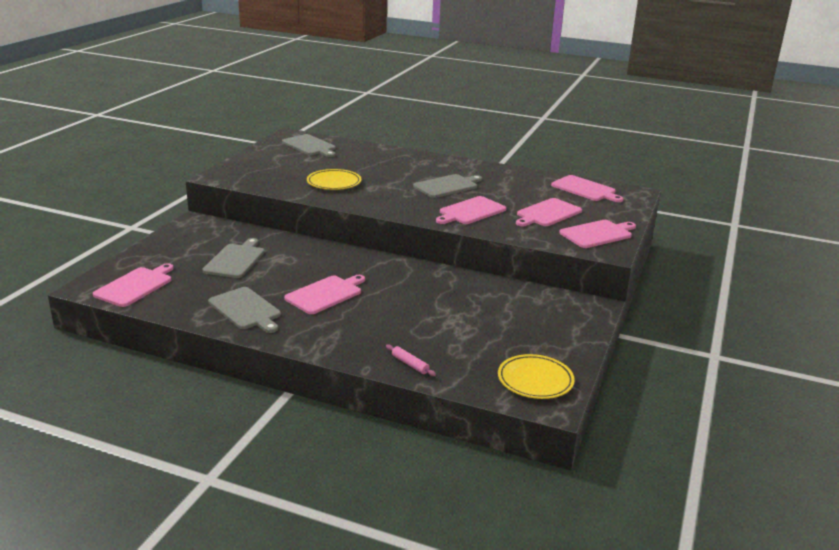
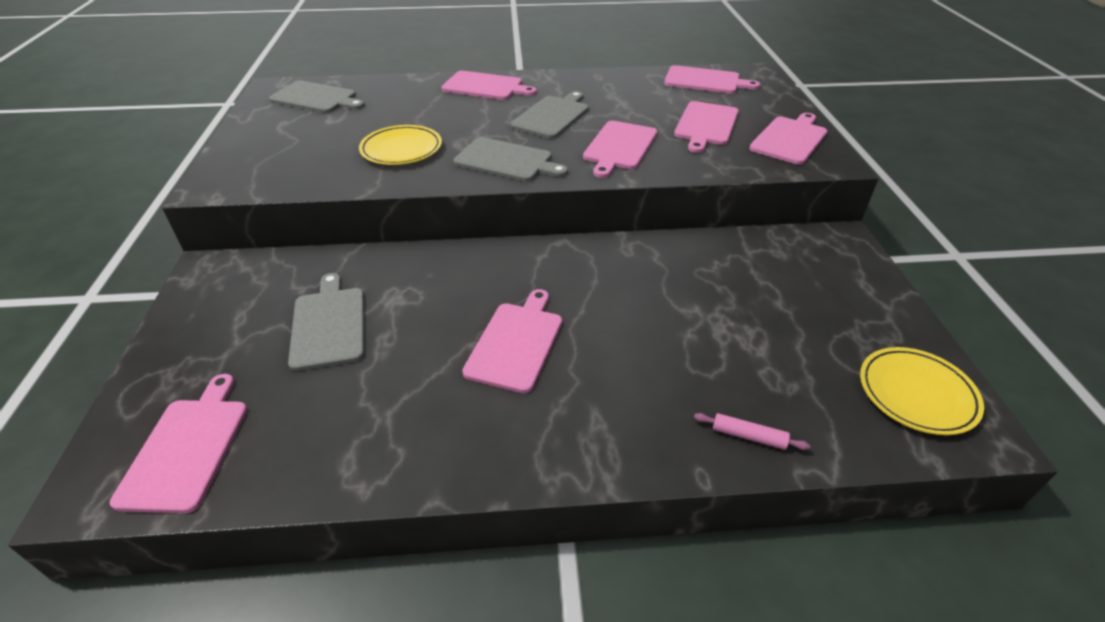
camera: 25 degrees left, 15 degrees up
(246, 310) = (421, 425): grey cutting board -> grey cutting board (507, 160)
(422, 161) = (485, 86): none -> pink cutting board

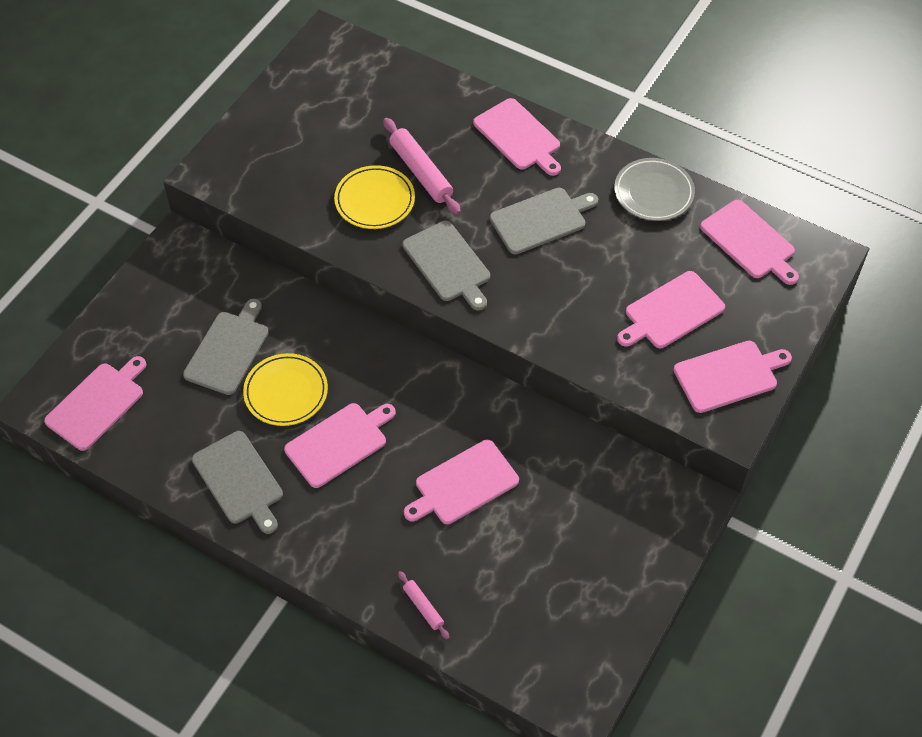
camera: 35 degrees right, 15 degrees up
(316, 98) = (353, 78): grey cutting board -> grey cutting board (239, 480)
(426, 124) = (421, 172): none -> pink rolling pin
(614, 81) = (653, 193): none -> grey plate
(619, 147) = (560, 299): pink cutting board -> pink cutting board (463, 484)
(916, 394) = (571, 655): yellow plate -> yellow plate (286, 392)

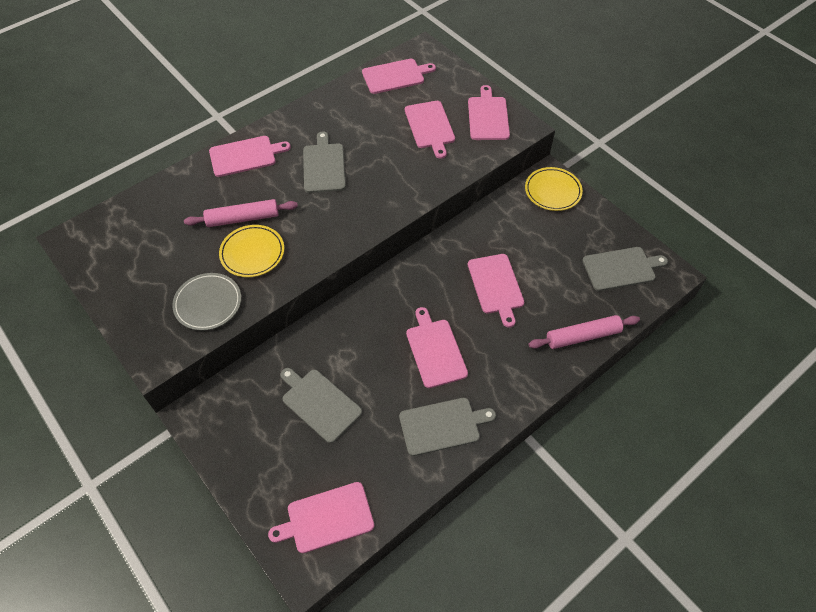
camera: 70 degrees left, 0 degrees up
(97, 404) = (327, 518): pink cutting board -> pink cutting board turned 75 degrees counterclockwise
(286, 392) = (377, 373): yellow plate -> yellow plate (552, 191)
(423, 607) = (582, 336): pink rolling pin -> pink rolling pin, size x1.90
(448, 264) = (334, 226): grey cutting board -> grey cutting board (621, 268)
(653, 193) = (333, 105): grey plate -> grey plate (208, 303)

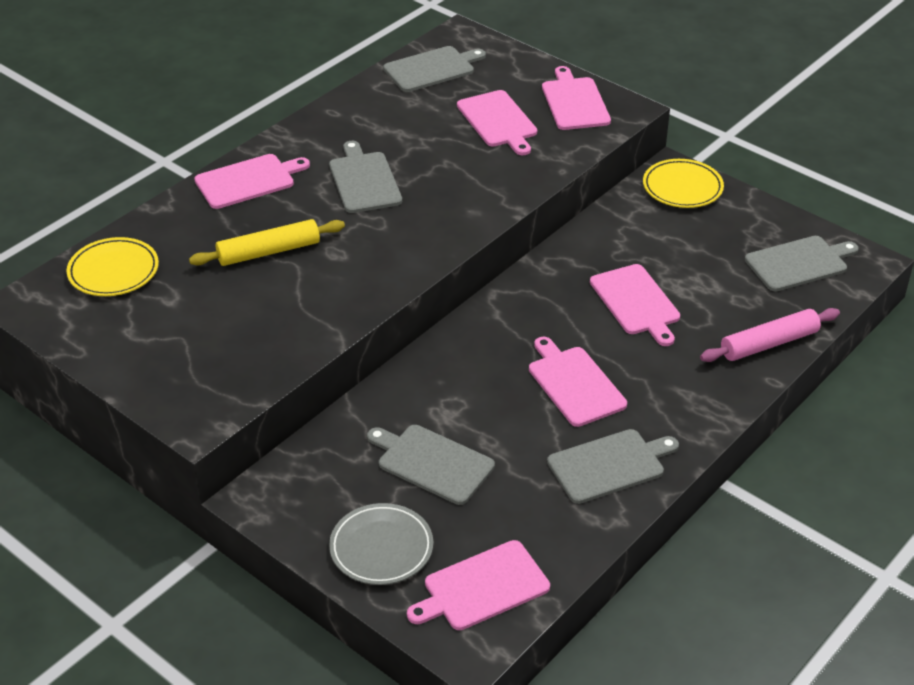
camera: 10 degrees left, 15 degrees down
(208, 303) = (252, 352): grey plate -> grey plate (381, 548)
(243, 218) = (268, 252): pink rolling pin -> yellow rolling pin
(252, 253) = (295, 289): yellow plate -> yellow plate (113, 271)
(395, 76) = (432, 69): pink cutting board -> grey cutting board

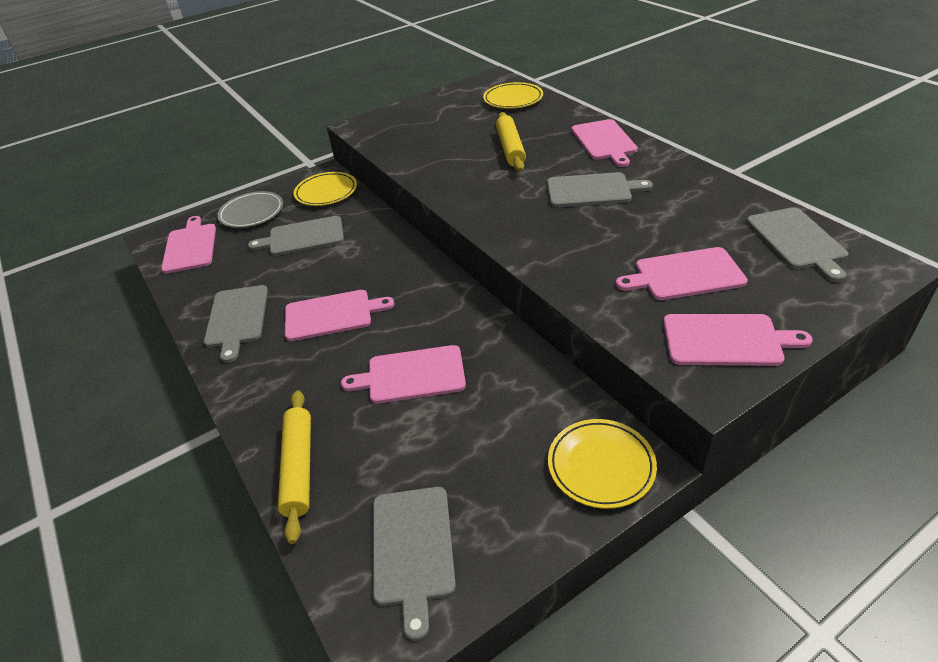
camera: 110 degrees right, 0 degrees up
(312, 476) = (326, 192): none -> yellow plate
(432, 463) = (303, 237): grey cutting board -> grey cutting board turned 150 degrees counterclockwise
(769, 343) = (299, 468): pink rolling pin -> yellow rolling pin

